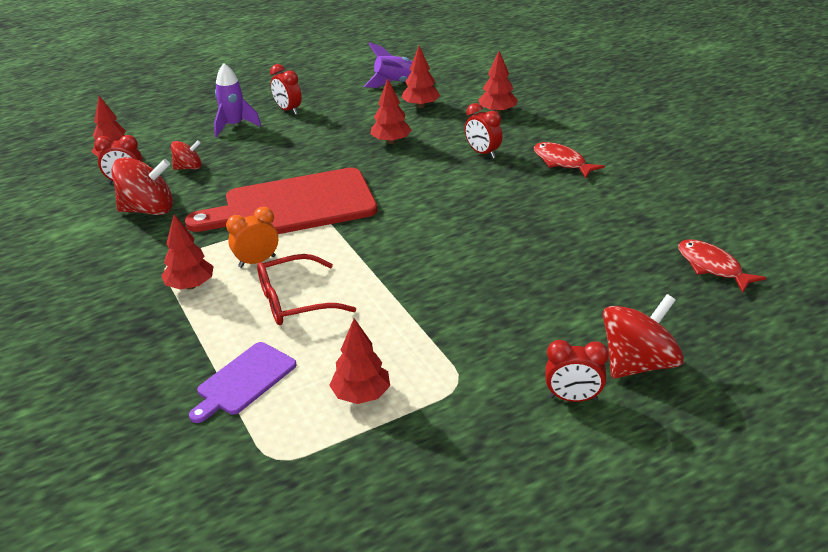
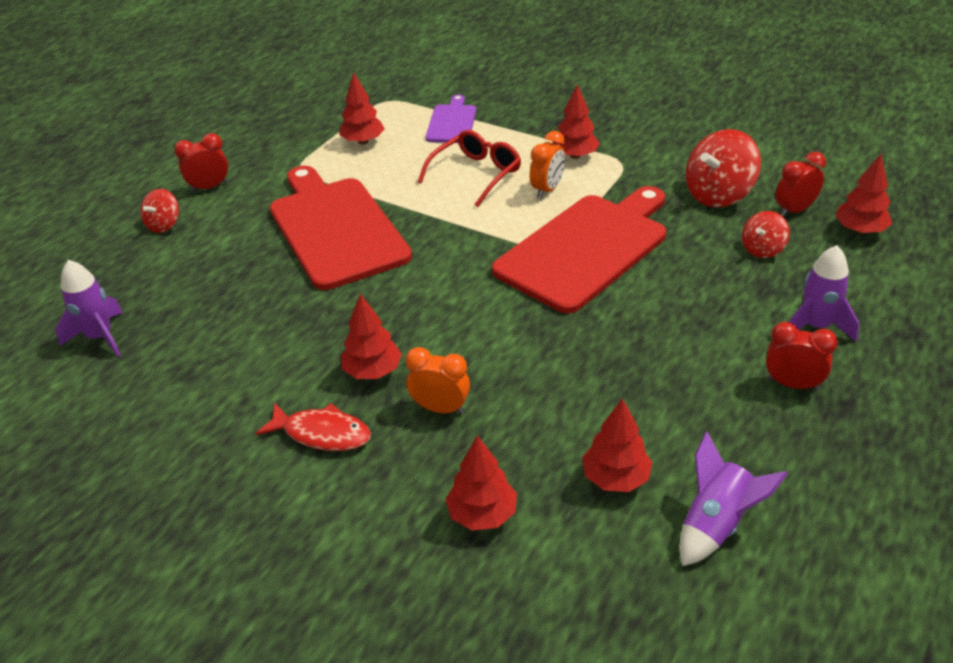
camera: 150 degrees right, 5 degrees up
(391, 141) = (581, 381): red tree -> red tree (372, 371)
(467, 293) = (335, 229): none -> red cutting board
(483, 153) = (440, 408): red clock -> orange clock
(638, 364) = (164, 225): red spinning top -> red spinning top, size x0.56
(712, 267) = (100, 337): red fish -> purple rocket

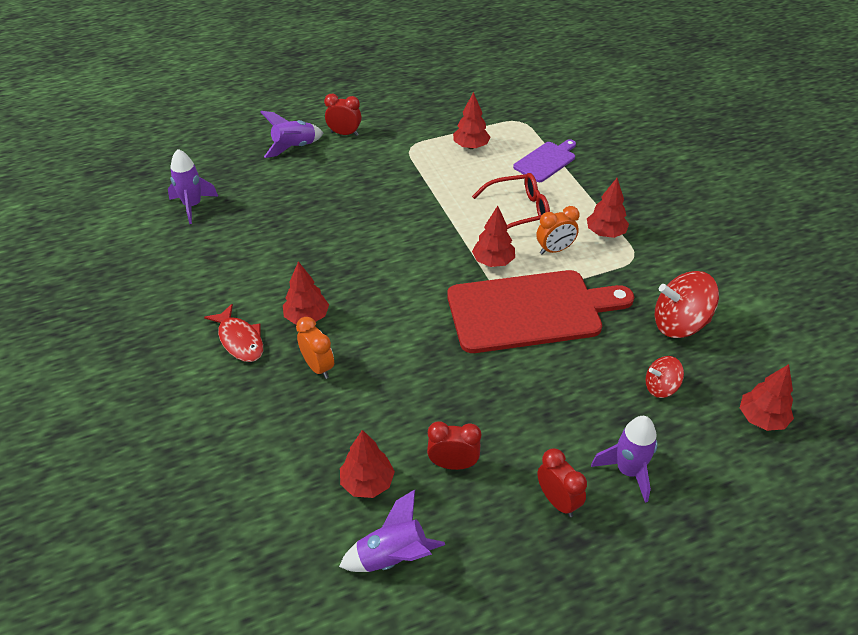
camera: 35 degrees right, 5 degrees up
(164, 225) = (294, 147): red spinning top -> purple rocket
(335, 229) = (386, 204): red cutting board -> none
(482, 514) = (269, 450): red tree -> red tree (493, 261)
(794, 210) = (726, 371): red clock -> red clock (453, 464)

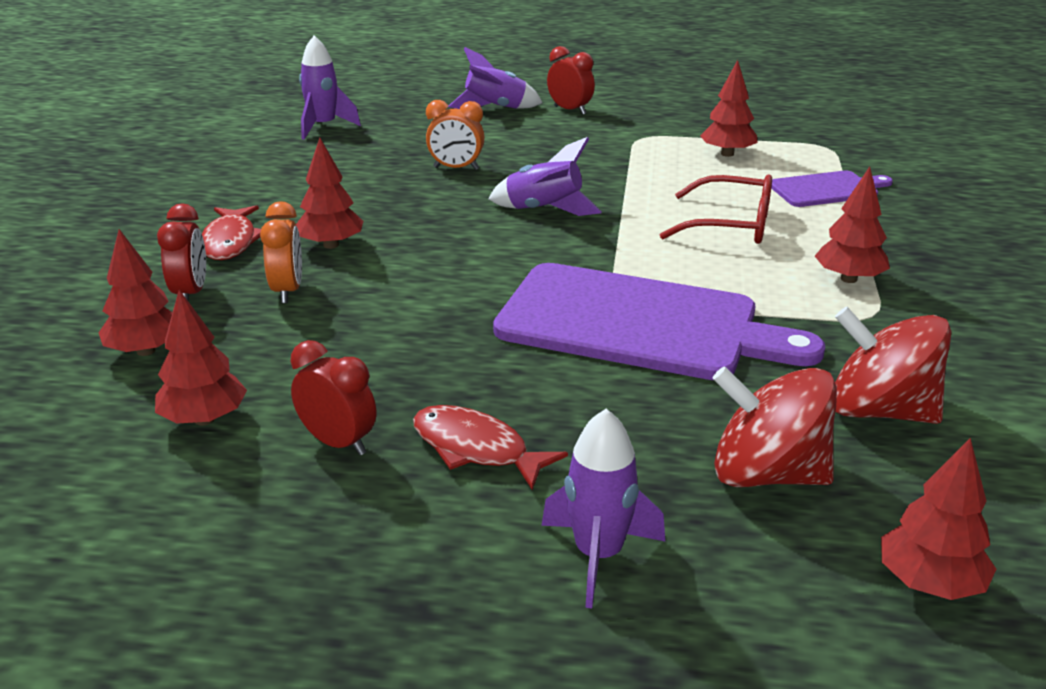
camera: 30 degrees right, 15 degrees down
(392, 557) = (136, 508): purple rocket -> purple rocket (544, 210)
(493, 261) = (638, 262): red tree -> red tree (146, 351)
(523, 435) = (476, 449): none -> red fish
(530, 310) = (638, 323): red cutting board -> purple cutting board
(554, 250) = (746, 275): orange clock -> orange clock (456, 168)
(557, 501) = (441, 545): red clock -> red clock (190, 293)
(661, 387) = (767, 474): red spinning top -> red spinning top, size x1.78

